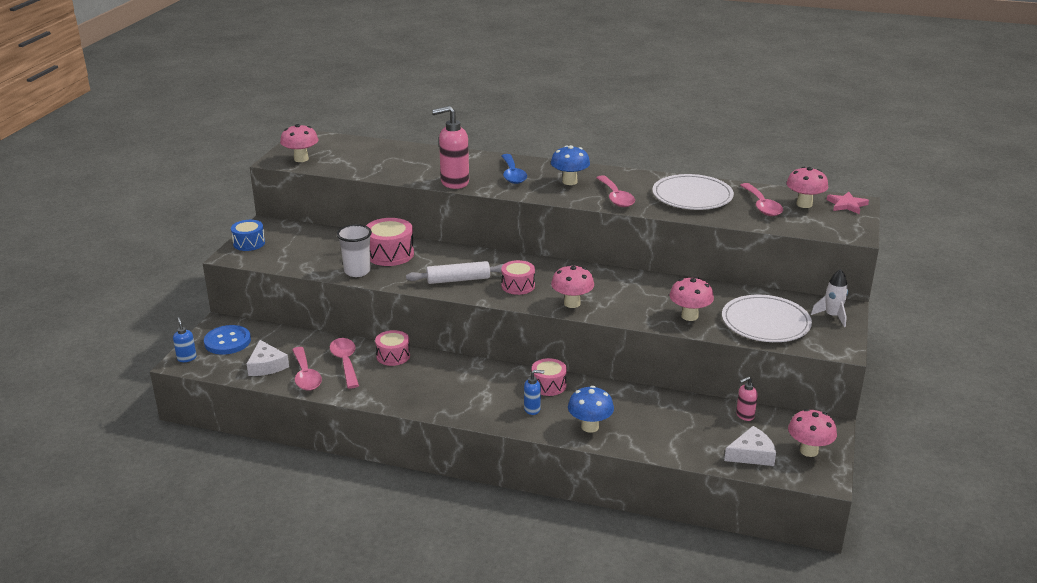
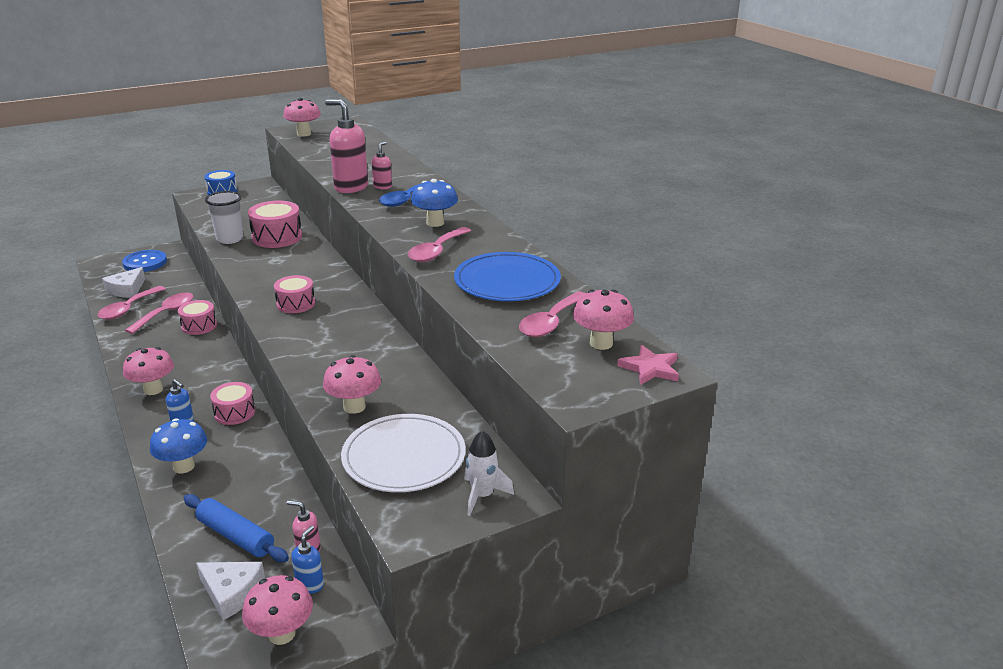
camera: 45 degrees right, 0 degrees up
(186, 358) = (106, 261): blue soap dispenser -> blue soap dispenser (310, 585)
(458, 280) = (270, 277): white rolling pin -> none
(473, 173) = (383, 186): none -> pink soap dispenser
(572, 303) = (296, 339): pink mushroom -> pink mushroom (153, 389)
(692, 196) = (507, 281): white plate -> blue plate
(697, 434) = (236, 536): none -> blue rolling pin

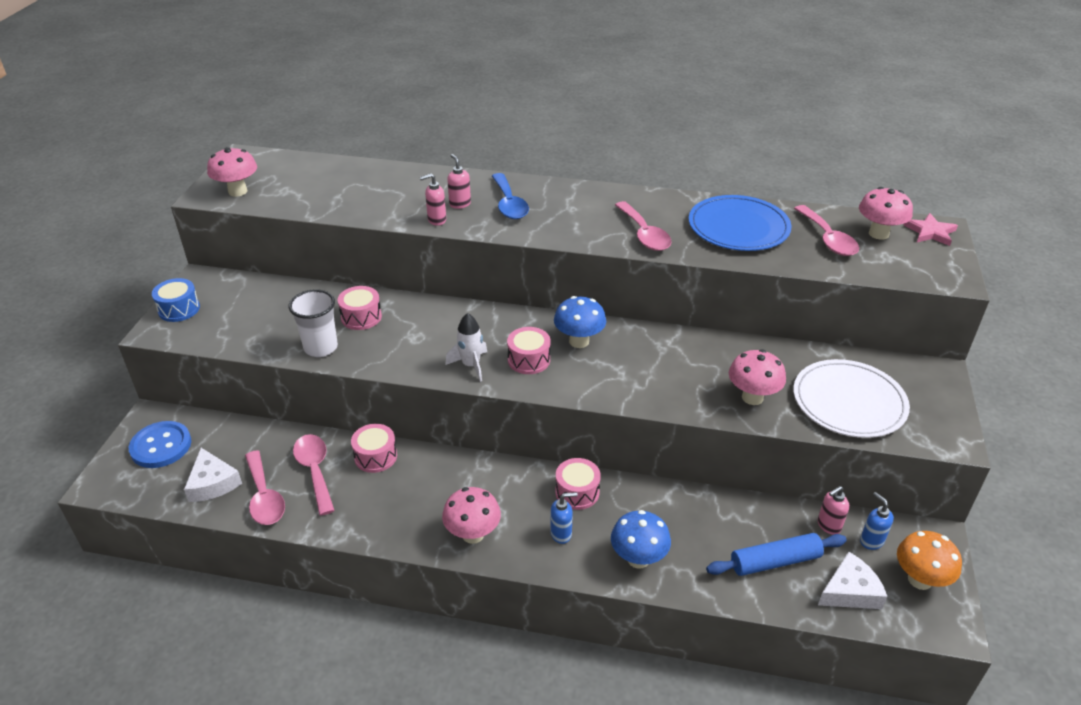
camera: 50 degrees left, 10 degrees up
(277, 237) = (361, 317): pink drum -> pink drum, size x0.67
(282, 634) = (919, 580): pink mushroom -> orange mushroom
(350, 187) = (436, 220): pink soap dispenser -> pink soap dispenser, size x0.51
(435, 223) = (582, 212): blue mushroom -> blue mushroom (579, 341)
(482, 496) = (928, 387): white rocket -> white rocket (471, 365)

